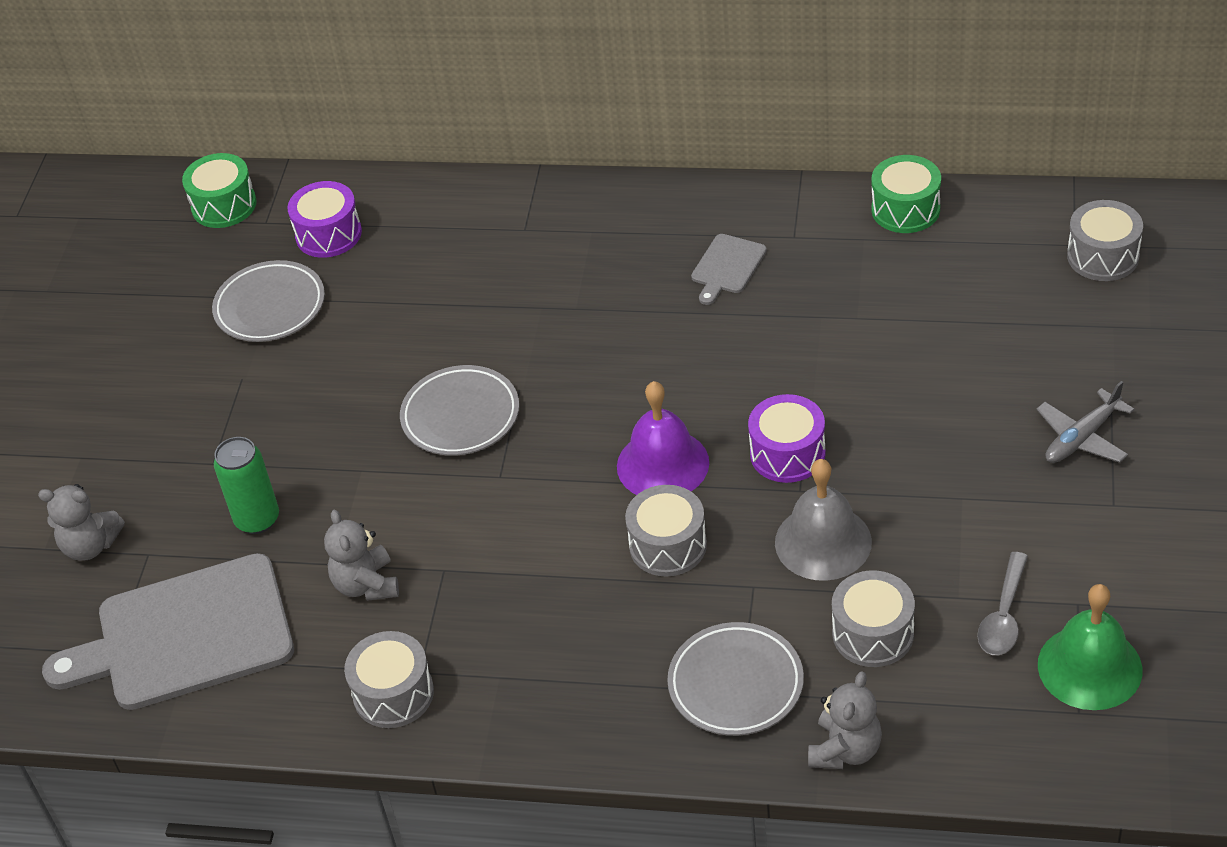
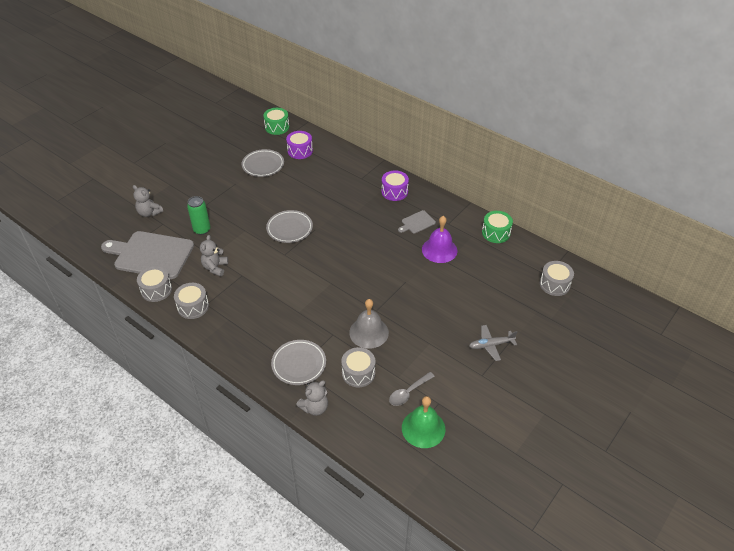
camera: 25 degrees right, 0 degrees up
(662, 464) = (339, 278): purple bell -> purple bell (439, 250)
(668, 545) = (317, 305): grey drum -> grey drum (156, 290)
(787, 453) = (383, 296): purple drum -> purple drum (394, 192)

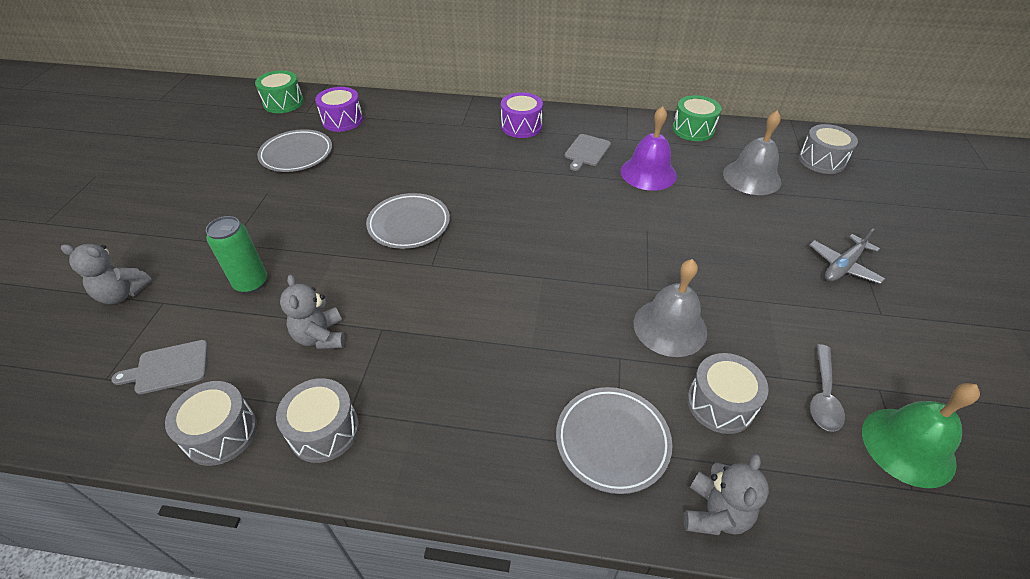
camera: 30 degrees left, 0 degrees up
(151, 255) = (168, 368): grey cutting board -> grey cutting board, size x0.45
(497, 277) = (752, 177): none -> grey bell

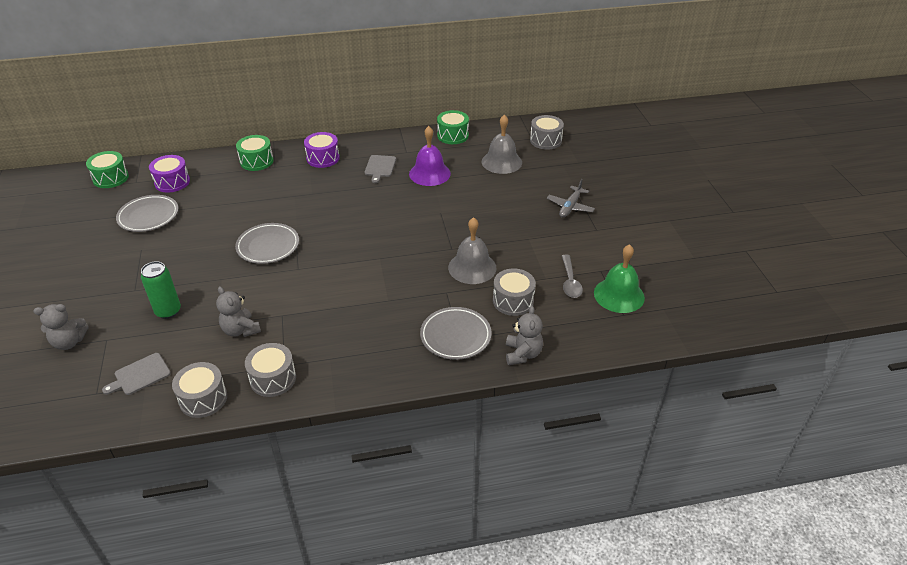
camera: 20 degrees left, 5 degrees down
(444, 115) = (256, 161): none -> green drum

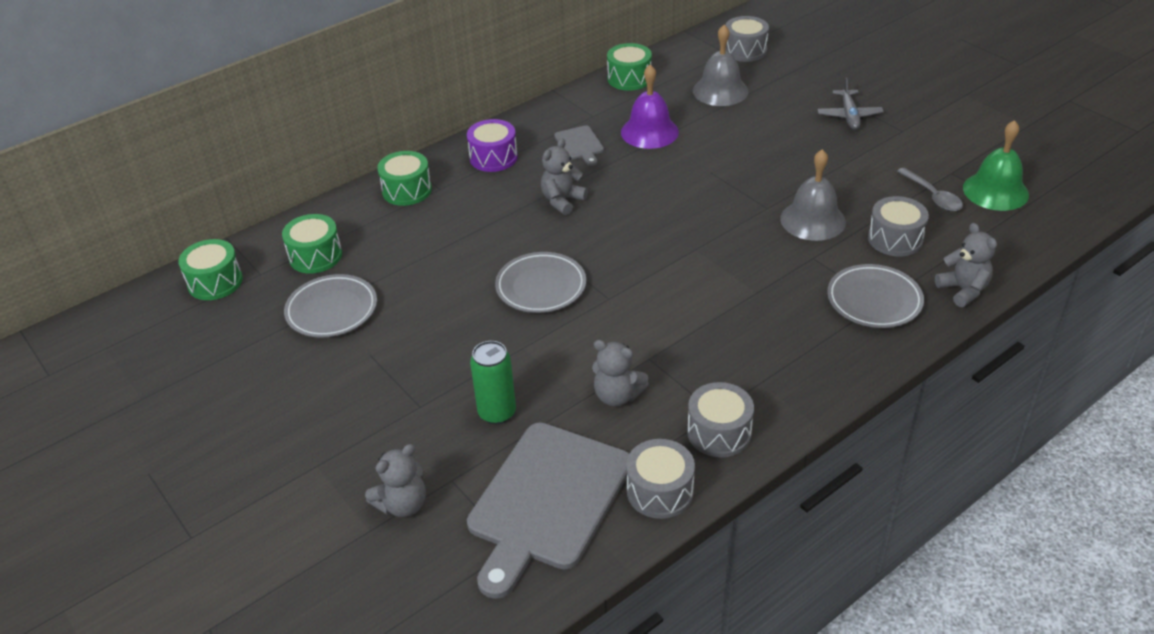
camera: 25 degrees left, 0 degrees up
(140, 375) = (547, 501): grey cutting board -> grey cutting board, size x2.24
(172, 182) = (315, 256): purple drum -> green drum
(334, 198) = (562, 201): none -> grey teddy bear

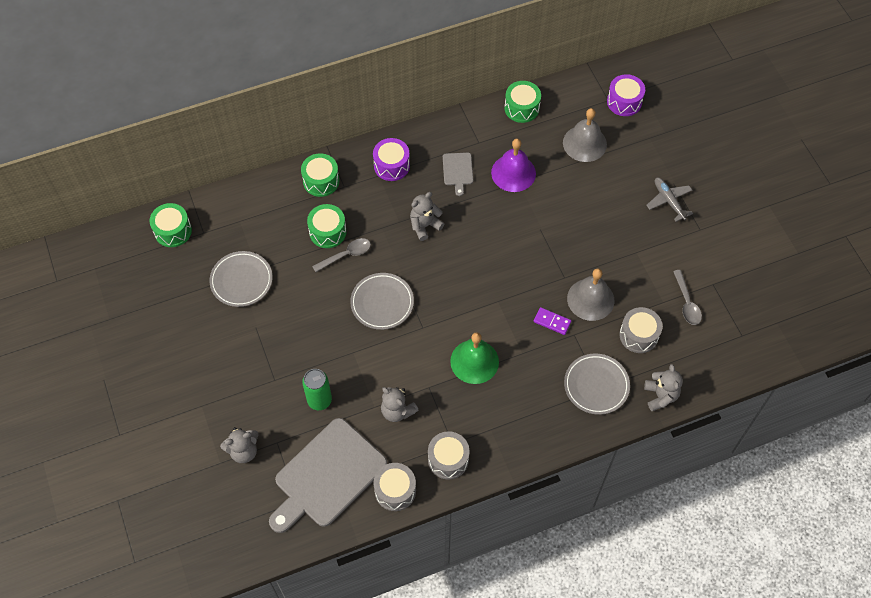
camera: 15 degrees right, 20 degrees up
(315, 256) = (243, 227): green drum -> green drum (327, 232)
(470, 251) = (346, 255): none -> grey spoon
(745, 50) = (624, 102): grey drum -> purple drum
(777, 252) = (552, 322): none -> purple domino
(849, 115) = (668, 201): grey plane -> grey plane turned 135 degrees clockwise
(995, 191) = (734, 312): green bell -> green bell (474, 361)

